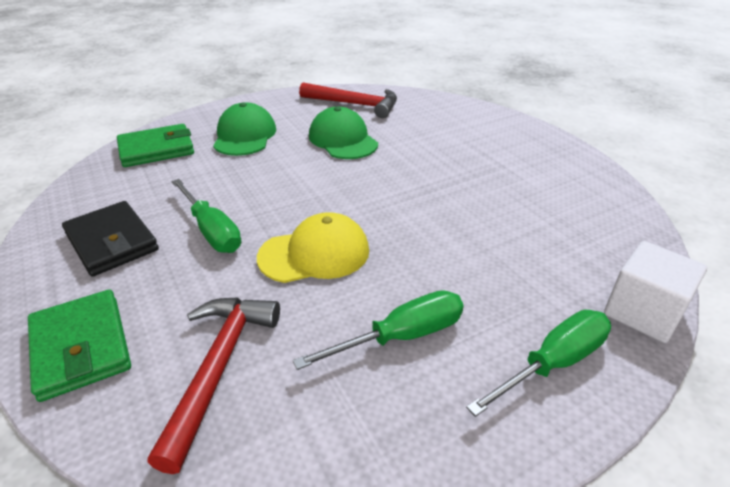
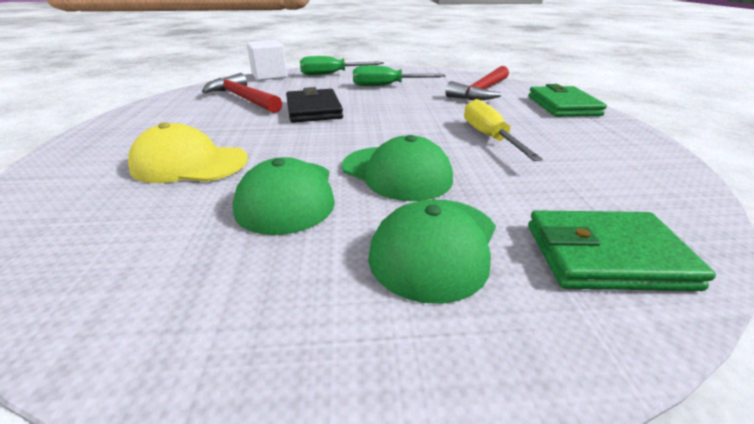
camera: 155 degrees left, 5 degrees down
(112, 242) = (584, 146): black wallet -> black wallet (313, 110)
(212, 230) = (489, 137): green screwdriver -> yellow screwdriver
(285, 169) = (396, 173): none -> green cap
(314, 254) = (409, 113): yellow cap -> yellow cap (189, 163)
(354, 104) = (161, 275): red hammer -> red hammer (243, 99)

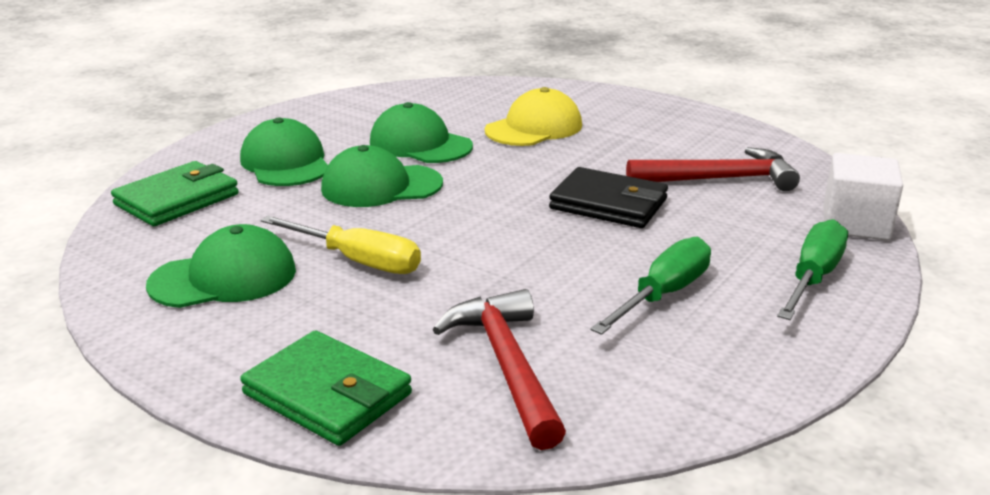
camera: 130 degrees right, 5 degrees down
(588, 160) = (224, 277): none -> green cap

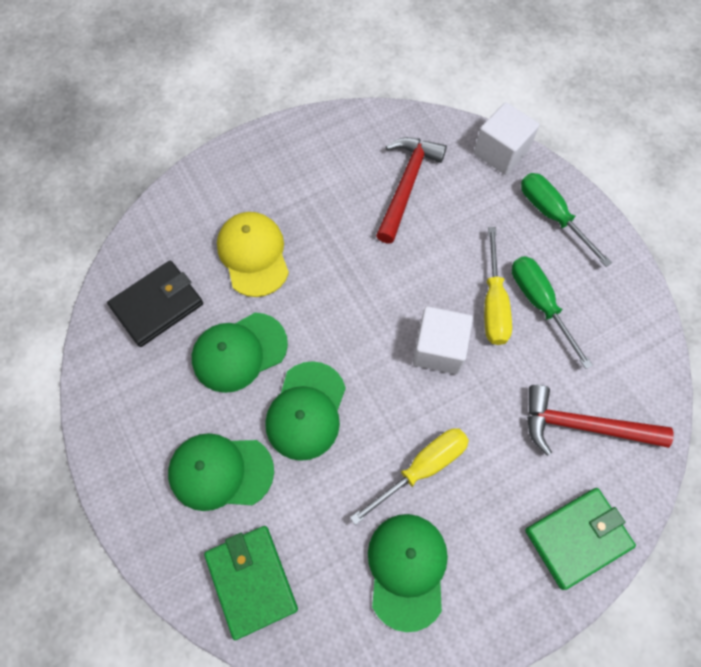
camera: 65 degrees left, 40 degrees up
(524, 240) = (439, 349): none -> white cube
(608, 204) = (410, 271): black wallet -> black wallet (157, 305)
(625, 262) = (493, 303): none -> yellow screwdriver

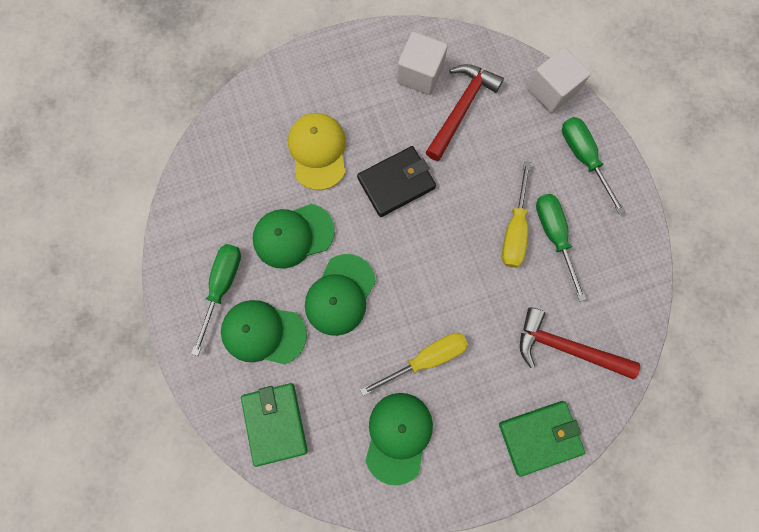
camera: 10 degrees right, 10 degrees up
(157, 305) = (231, 183): black wallet -> black wallet (396, 183)
(162, 425) = (222, 287): none -> green screwdriver
(439, 349) = (459, 261): white cube -> white cube (420, 74)

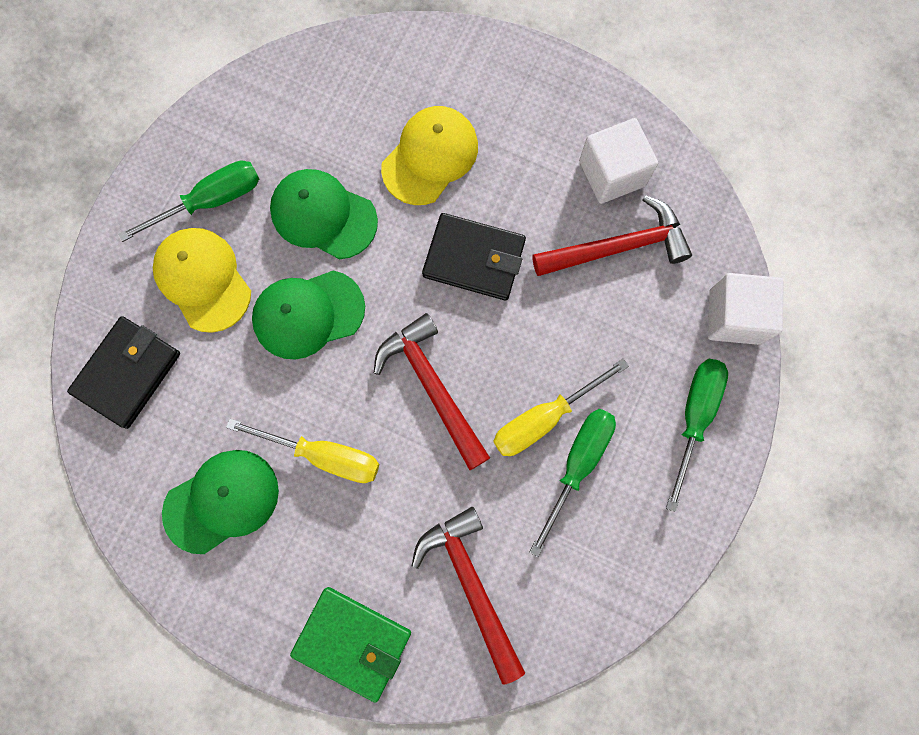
camera: 45 degrees right, 0 degrees up
(263, 333) = (203, 280): green cap -> yellow cap
(275, 423) = (128, 373): green wallet -> black wallet
(444, 269) = (432, 388): none -> red hammer

